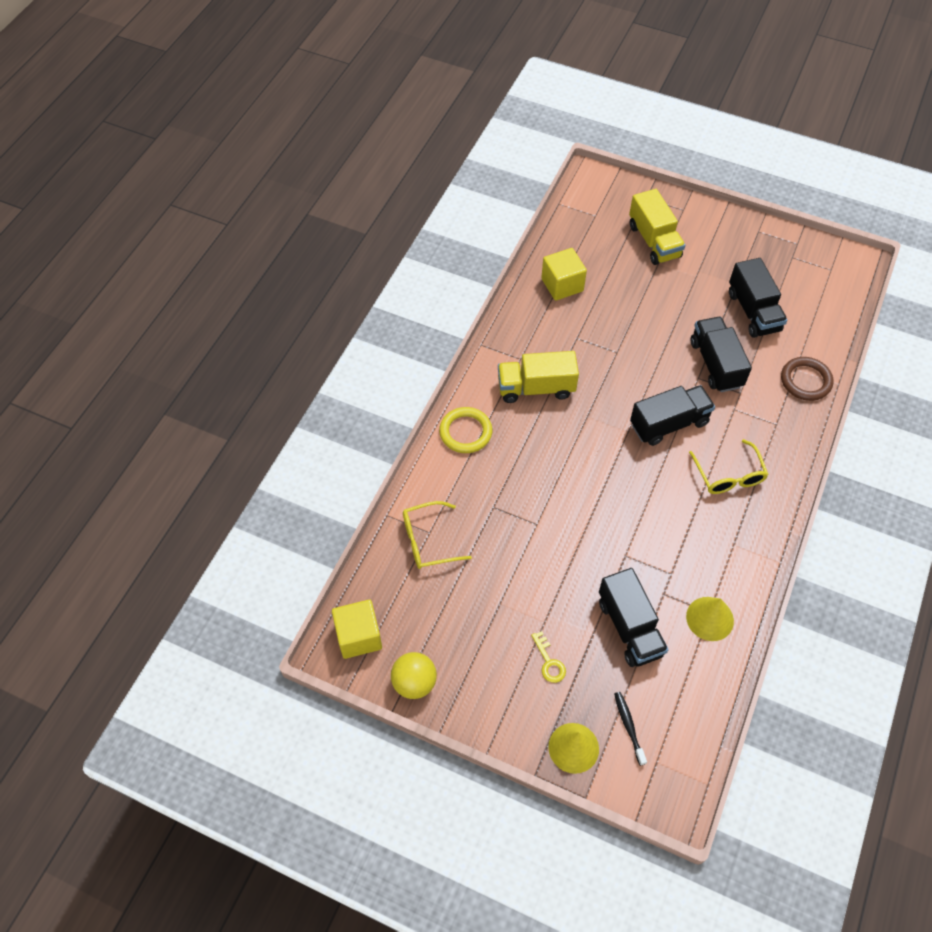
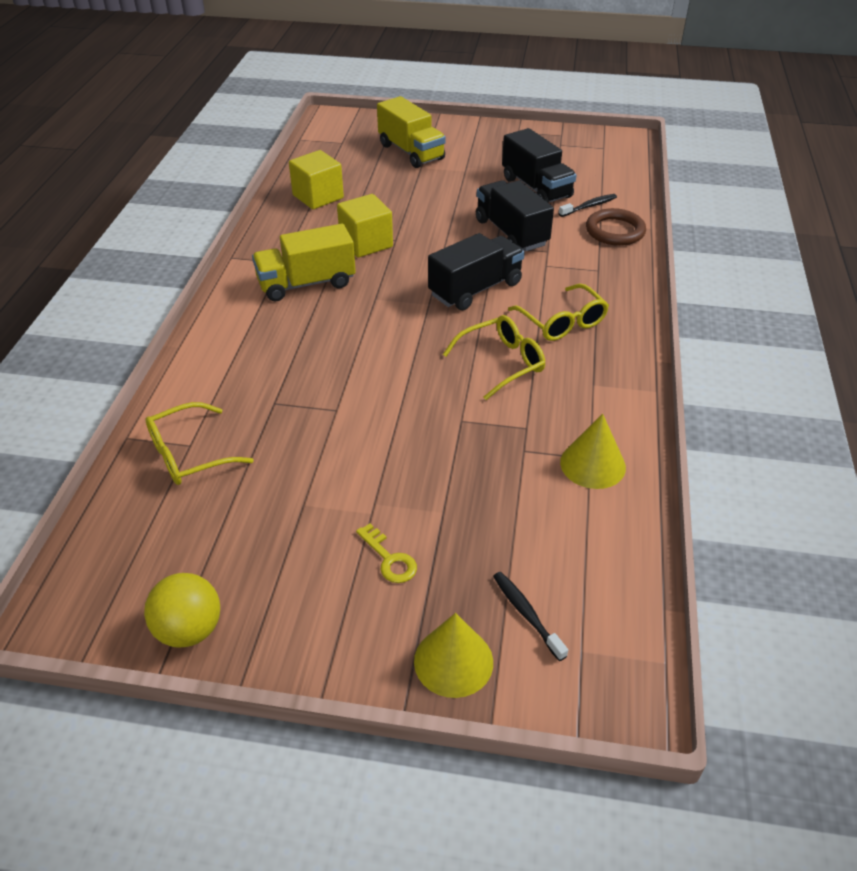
camera: 15 degrees left, 15 degrees down
(359, 636) = (95, 588): yellow cube -> yellow cube (366, 243)
(465, 432) = (224, 337): yellow ring -> none
(629, 627) = (491, 496): black truck -> none
(670, 507) = (502, 363): none -> yellow glasses
(793, 345) = (589, 206): none -> black toothbrush

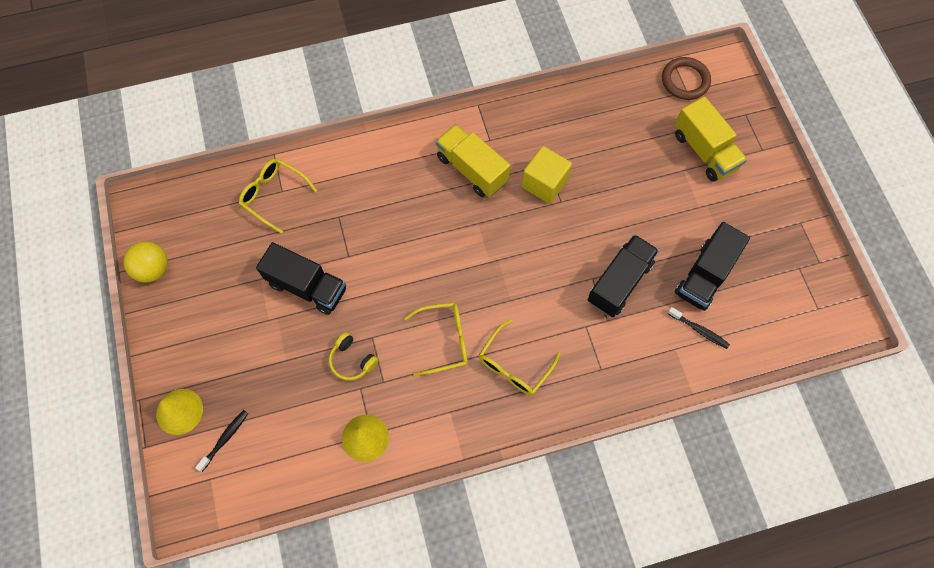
camera: 65 degrees right, 25 degrees up
(318, 197) = (590, 118): yellow cube -> none
(389, 559) = (237, 346): yellow key -> none
(411, 152) = (704, 151): yellow truck -> yellow truck turned 60 degrees counterclockwise
(475, 289) = (525, 286): black truck -> black truck (307, 286)
(482, 446) = (352, 360): none -> yellow headphones
(502, 363) = (445, 340): yellow glasses -> yellow glasses turned 45 degrees counterclockwise
(615, 231) = (669, 364): brown ring -> brown ring (685, 81)

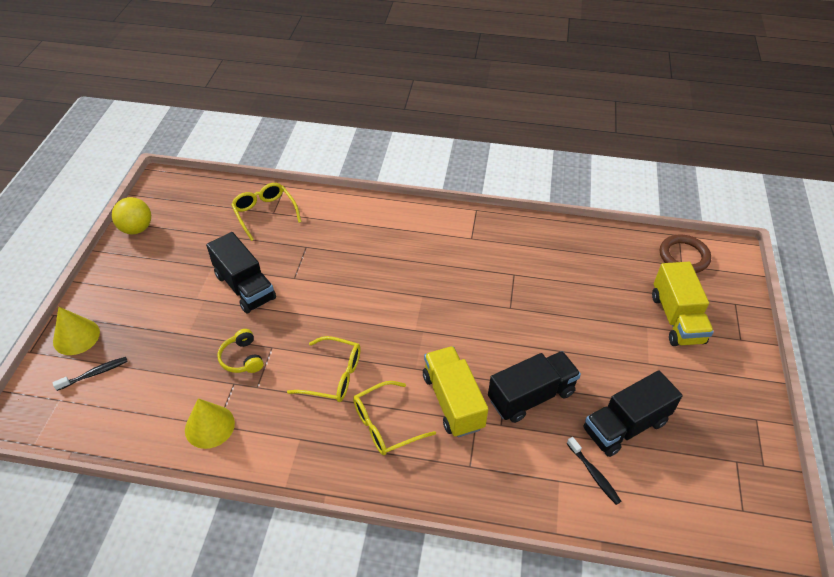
camera: 25 degrees right, 20 degrees down
(472, 169) = (442, 254): yellow truck -> yellow truck (453, 401)
(544, 183) = (502, 288): yellow cube -> none

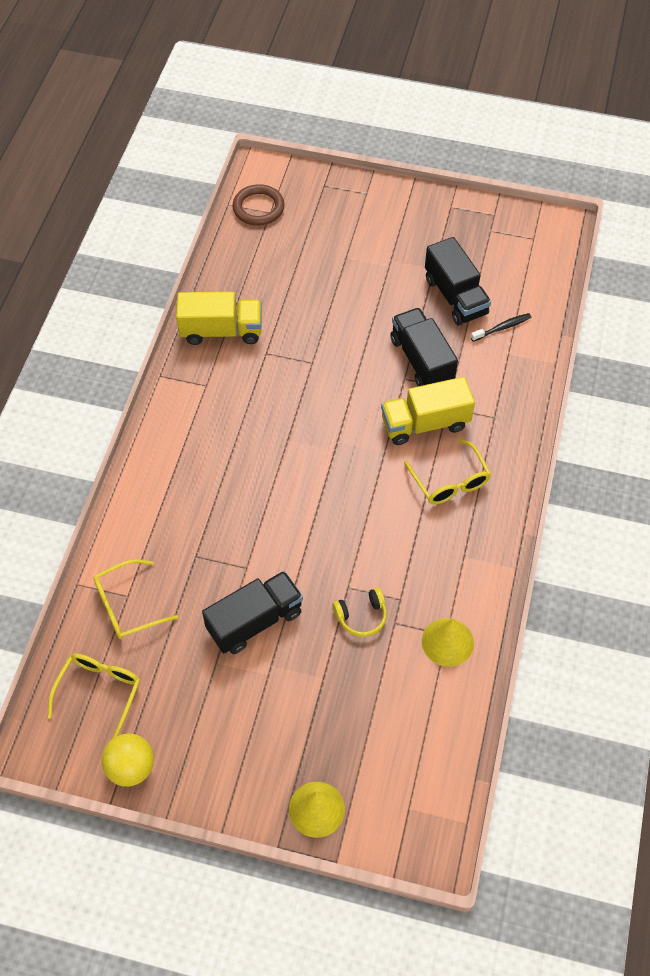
camera: 85 degrees left, 10 degrees up
(94, 373) = (374, 775): black toothbrush -> none
(334, 376) = (390, 526): yellow glasses -> yellow glasses (99, 691)
(676, 318) = (338, 233): yellow truck -> yellow truck (221, 331)

